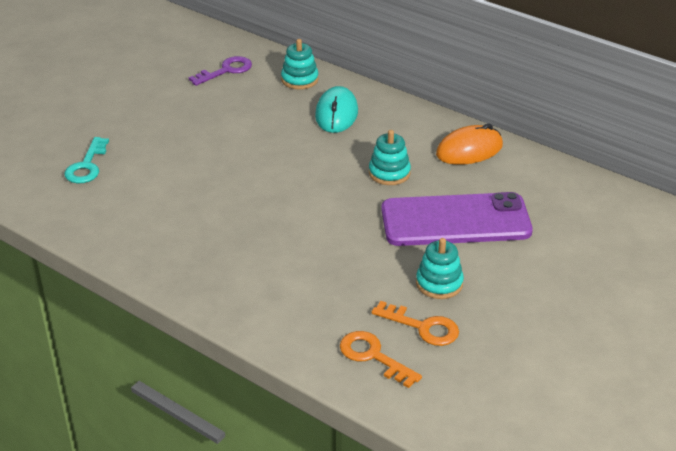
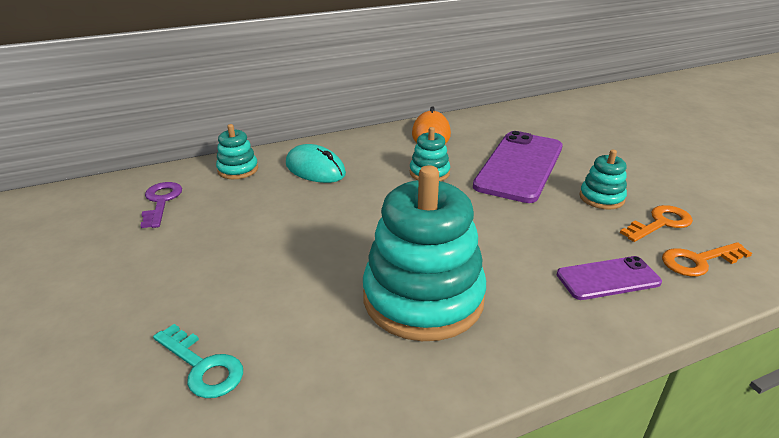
camera: 60 degrees left, 5 degrees down
(207, 224) = (423, 298): none -> turquoise stacking toy
(302, 307) = (608, 278): none -> purple phone

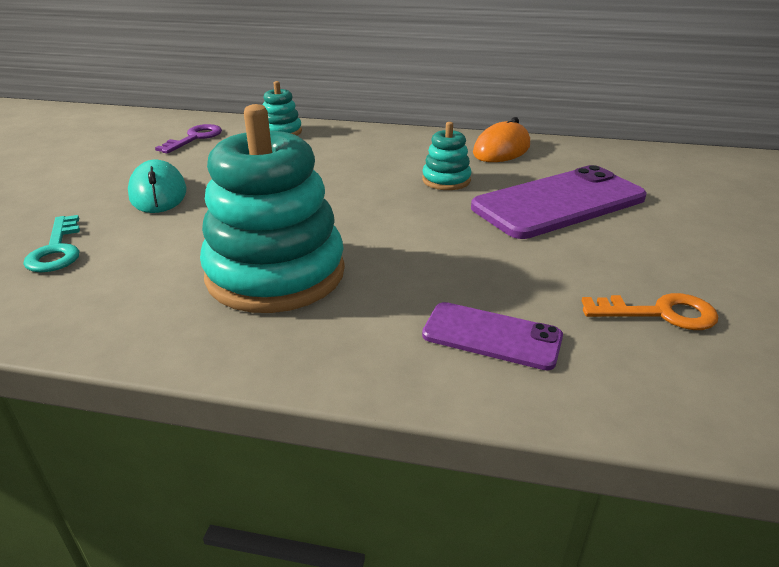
camera: 35 degrees right, 0 degrees up
(315, 169) = (343, 148): turquoise mouse -> turquoise mouse (158, 193)
(601, 198) = (617, 262): turquoise stacking toy -> none
(698, 261) = (649, 370): orange key -> none

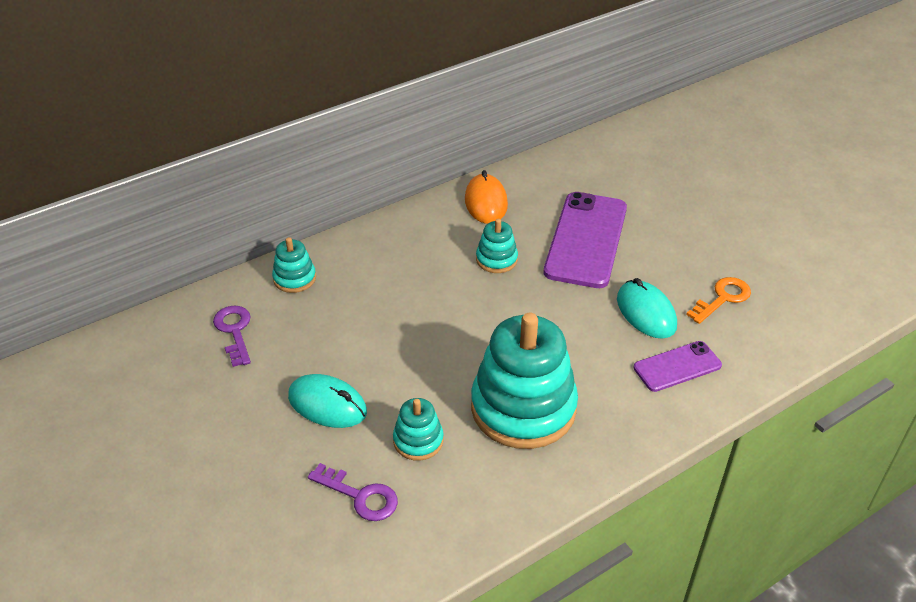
camera: 45 degrees left, 10 degrees up
(56, 250) = (360, 496): turquoise key -> purple key
(160, 244) = (418, 440): none -> turquoise stacking toy
(533, 277) = (646, 313): none -> turquoise mouse

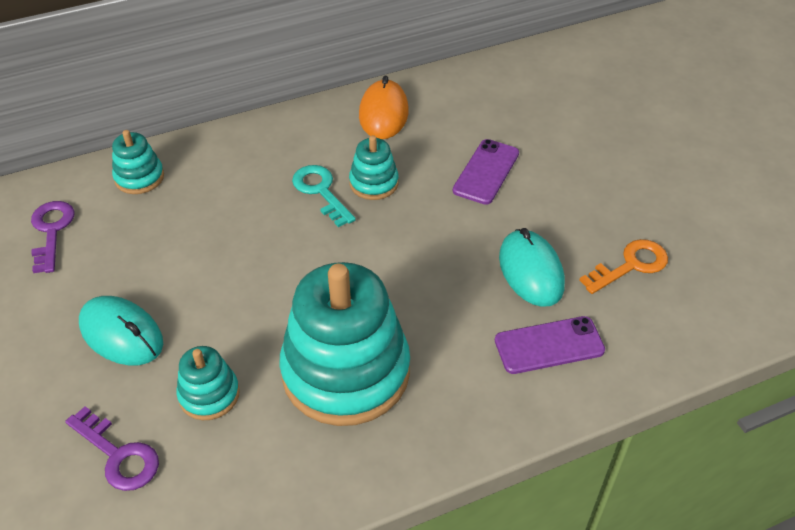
camera: 10 degrees right, 5 degrees up
(454, 271) = (320, 191): none -> turquoise key
(586, 240) = (486, 172): purple phone -> purple phone, size x0.54

